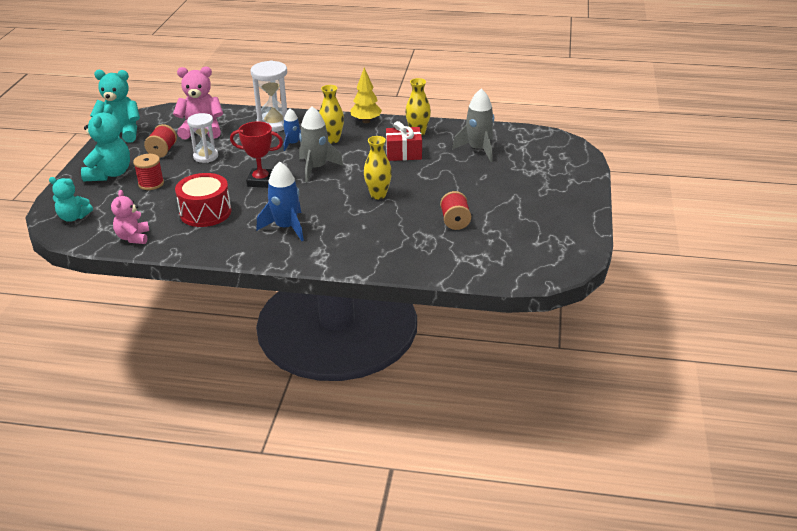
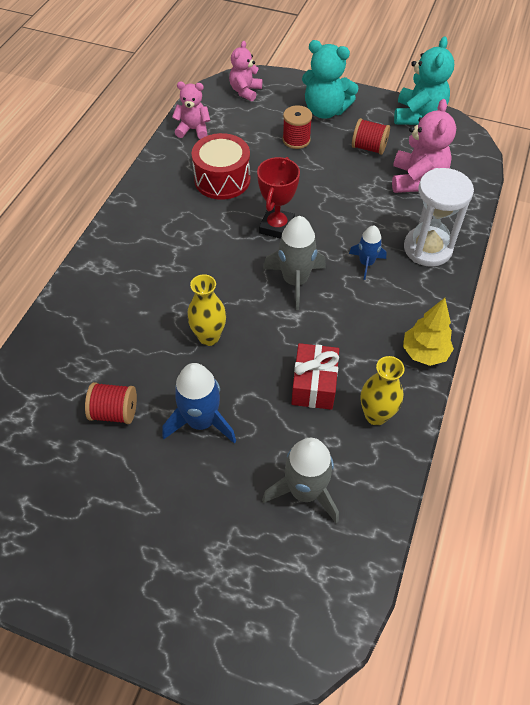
camera: 100 degrees right, 20 degrees up
(73, 217) = (245, 91): turquoise teddy bear -> pink teddy bear
(206, 156) = (348, 182): white hourglass -> none
(286, 227) = (167, 242): blue rocket -> blue rocket (201, 421)
(332, 140) = (371, 306): yellow vase -> none

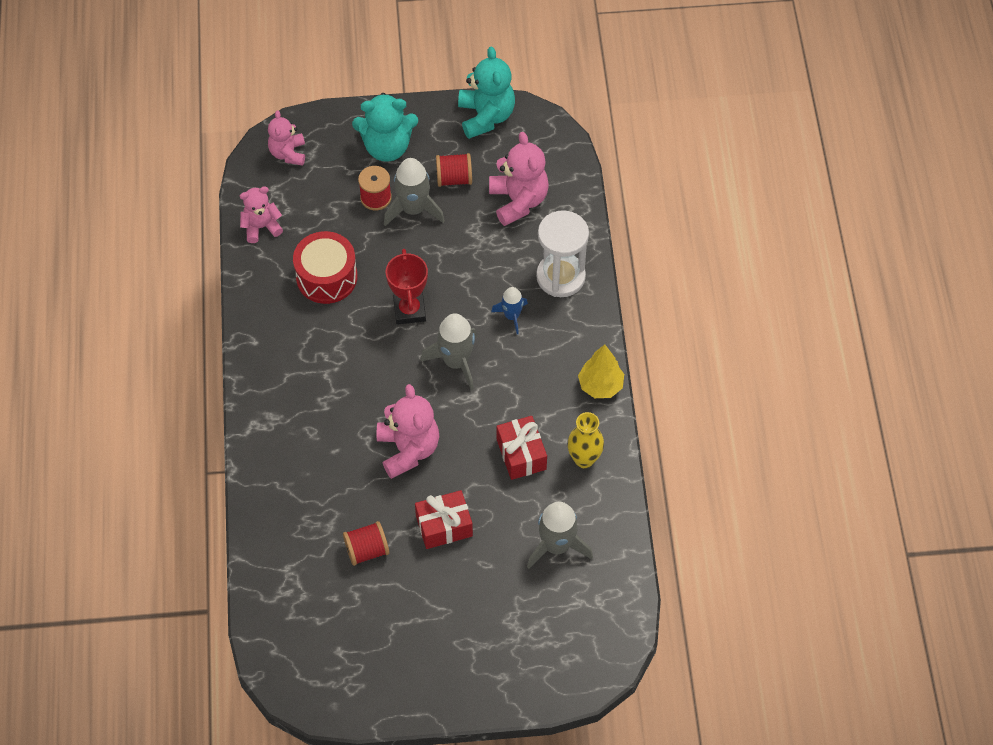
camera: 25 degrees left, 5 degrees up
(201, 421) = (444, 526): blue rocket -> red gift
(209, 337) = (408, 449): yellow vase -> pink teddy bear
(322, 157) = (413, 209): none -> grey rocket

